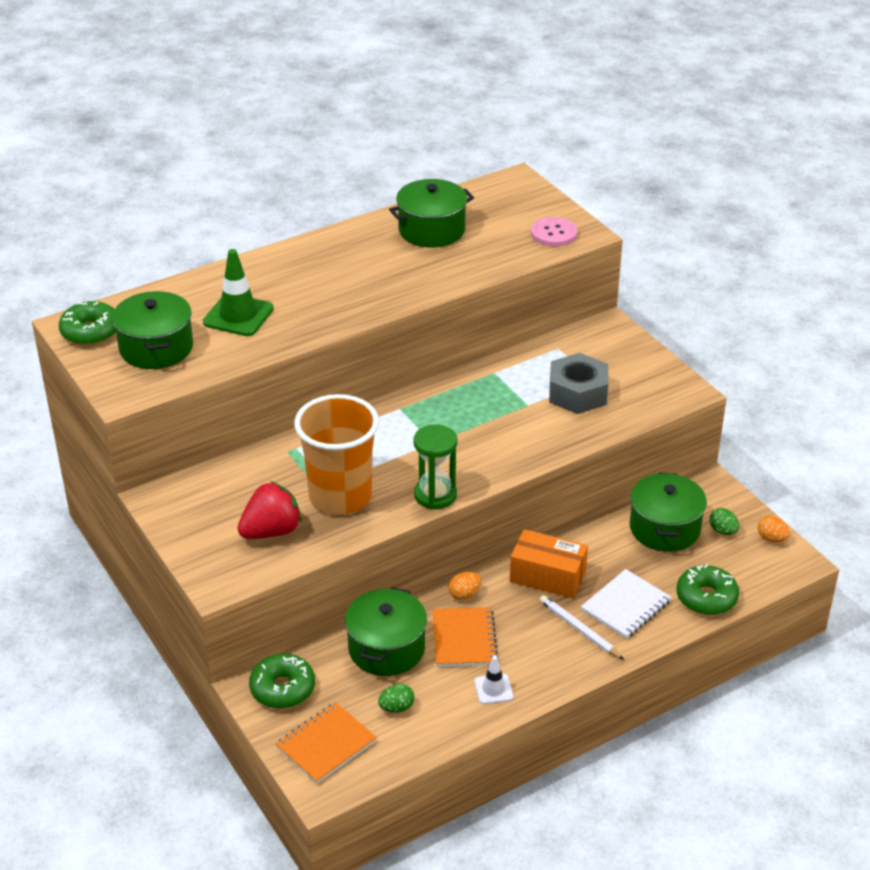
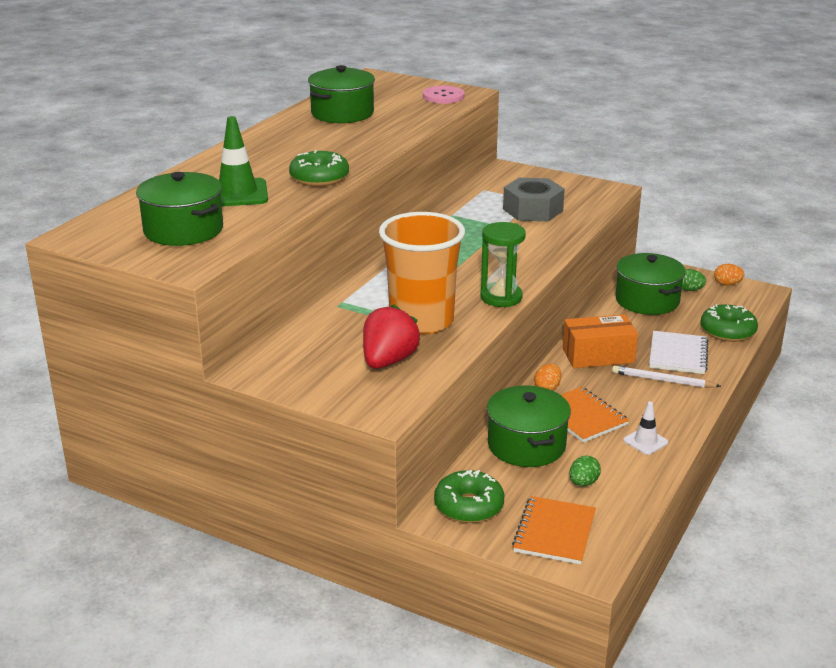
camera: 30 degrees left, 10 degrees down
(91, 332) = (101, 235): green donut -> green donut (319, 178)

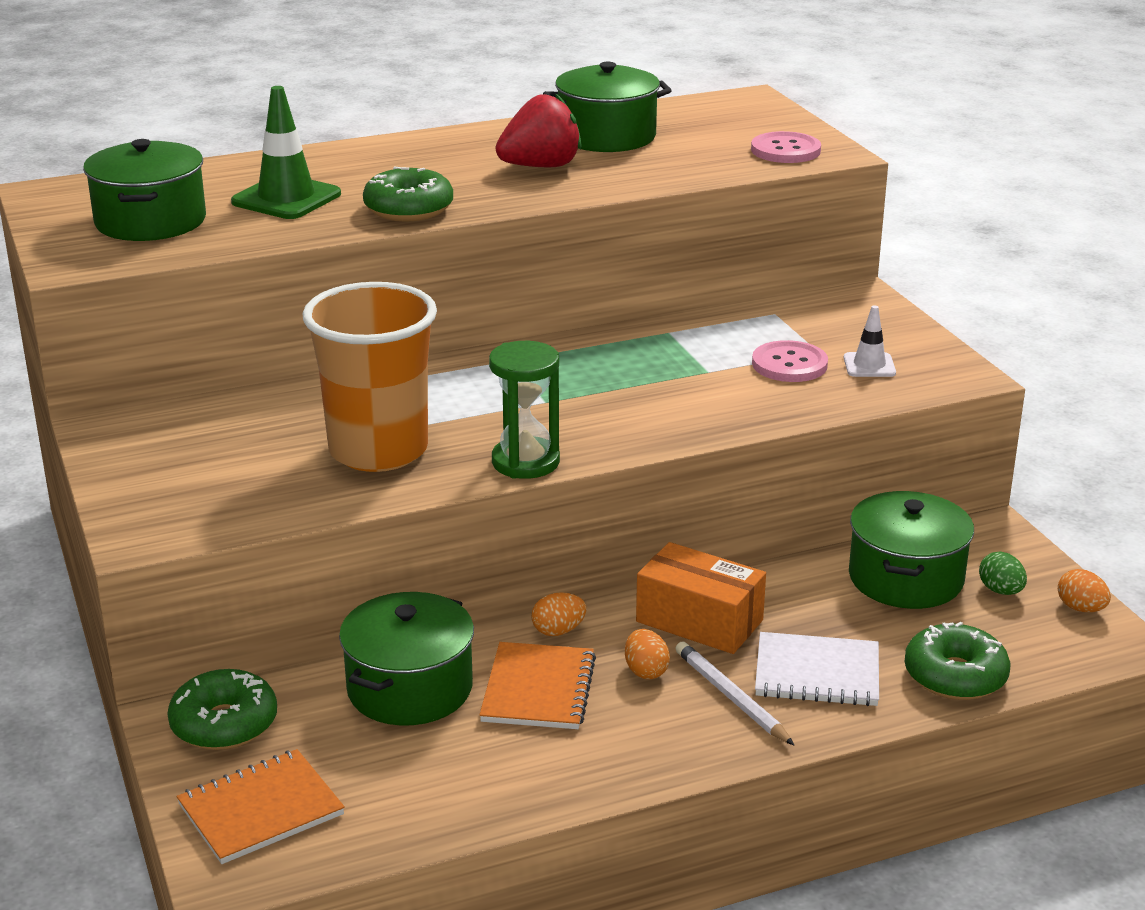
camera: 40 degrees right, 0 degrees up
(388, 361) = (255, 482): red strawberry -> red strawberry (541, 166)
(533, 210) = (789, 364): grey nut -> pink button
(583, 483) = (395, 771): green egg -> none
(612, 387) = (646, 671): none -> orange egg
(645, 441) = (564, 764): white traffic cone -> white traffic cone (869, 365)
(678, 354) = (817, 673): white notebook -> white notebook turned 45 degrees clockwise

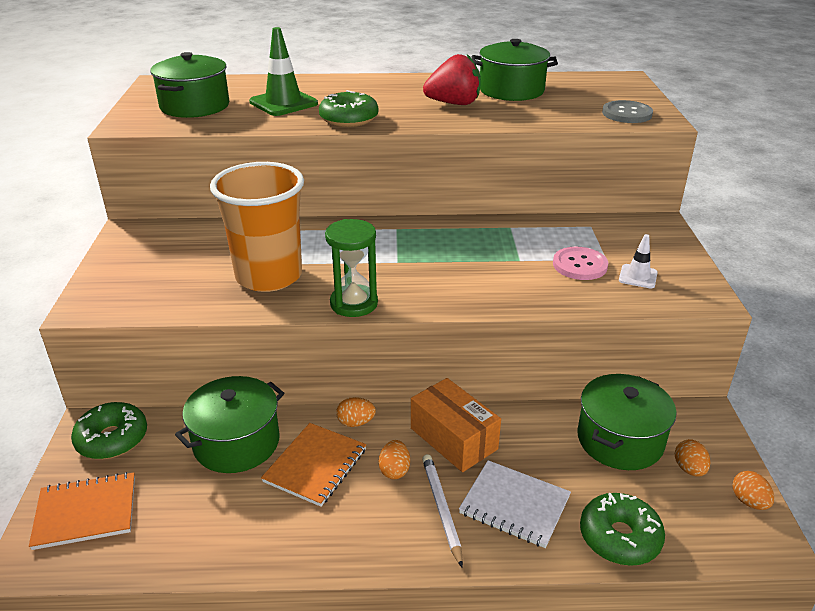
camera: 20 degrees right, 5 degrees up
(785, 150) = (627, 114): pink button -> grey button
(1000, 591) = (689, 469): green egg -> orange egg

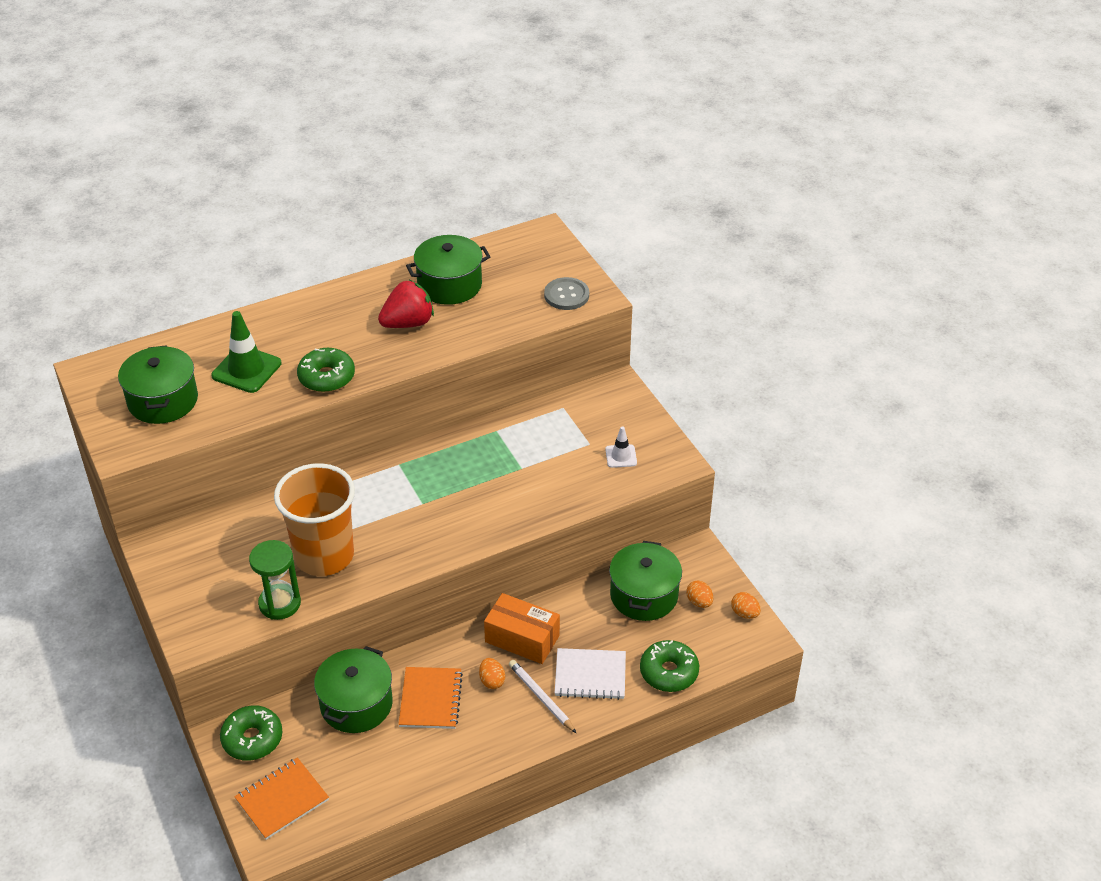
camera: 25 degrees left, 10 degrees up
(354, 303) = (414, 560): green hourglass -> green hourglass (280, 603)
(356, 422) = (439, 653): orange egg -> none
(580, 265) = (572, 458): pink button -> none

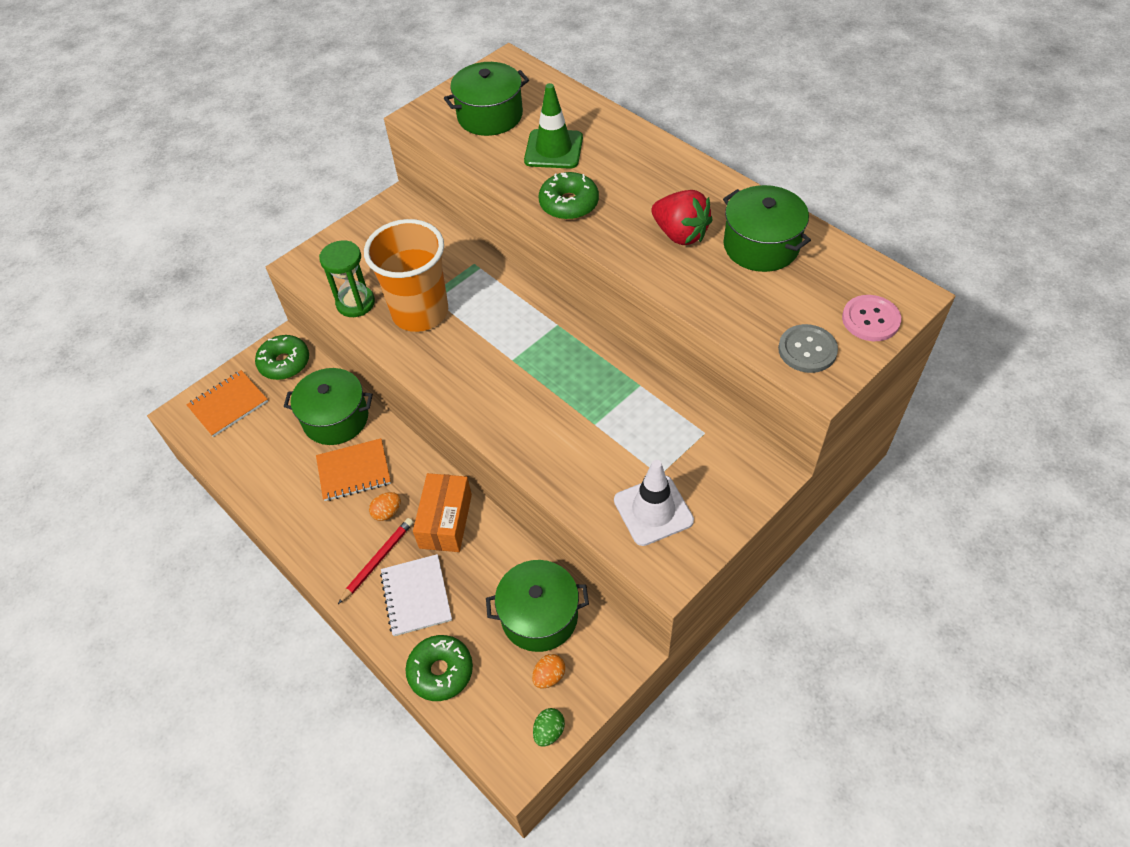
camera: 75 degrees right, 10 degrees up
(282, 800) = (228, 404): orange notebook -> orange notebook turned 75 degrees counterclockwise
(541, 697) = (378, 560): white pencil -> red pencil
(555, 257) = (870, 319): none -> pink button
(621, 456) = (653, 510): white traffic cone -> white traffic cone, size x1.80
(744, 613) = (549, 731): orange egg -> green egg

